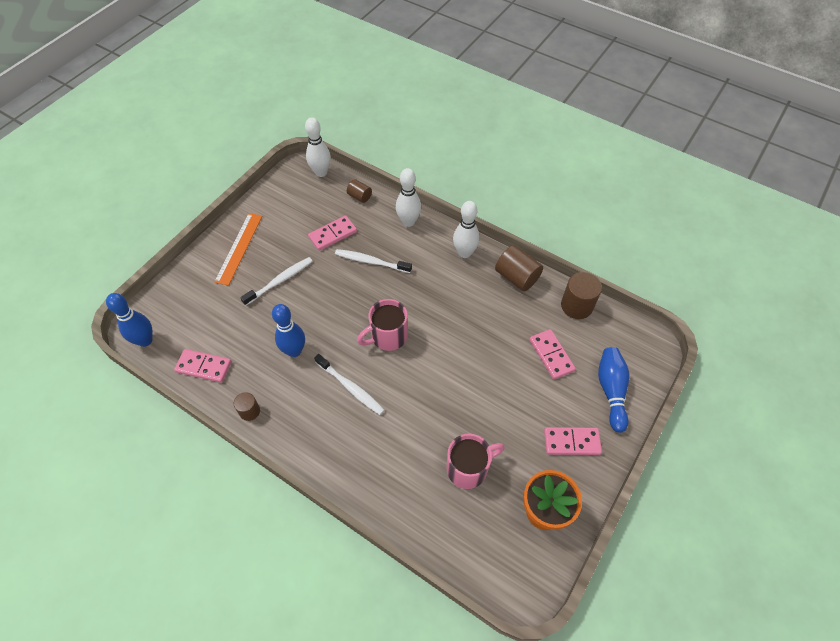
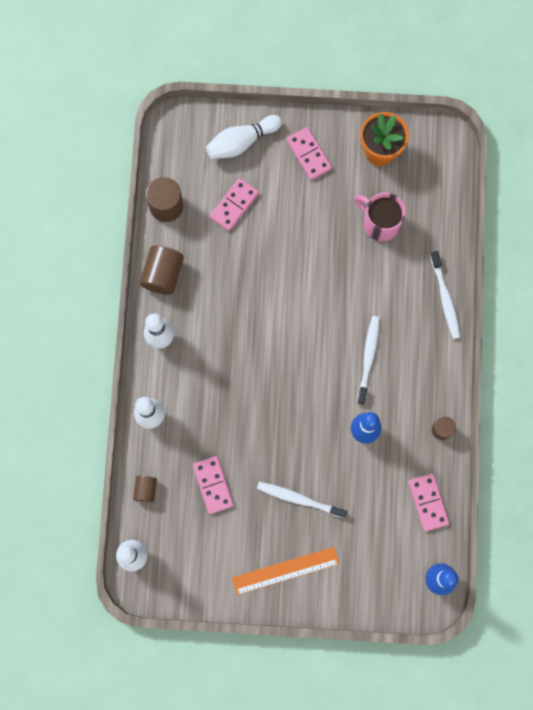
camera: 120 degrees left, 20 degrees up
(332, 234) = (213, 485): pink domino -> pink domino turned 45 degrees clockwise
(371, 261) = (224, 424): white toothbrush -> white toothbrush (445, 298)
(388, 336) = (299, 357): pink mug -> none
(611, 391) = (241, 142): blue bowling pin -> white bowling pin

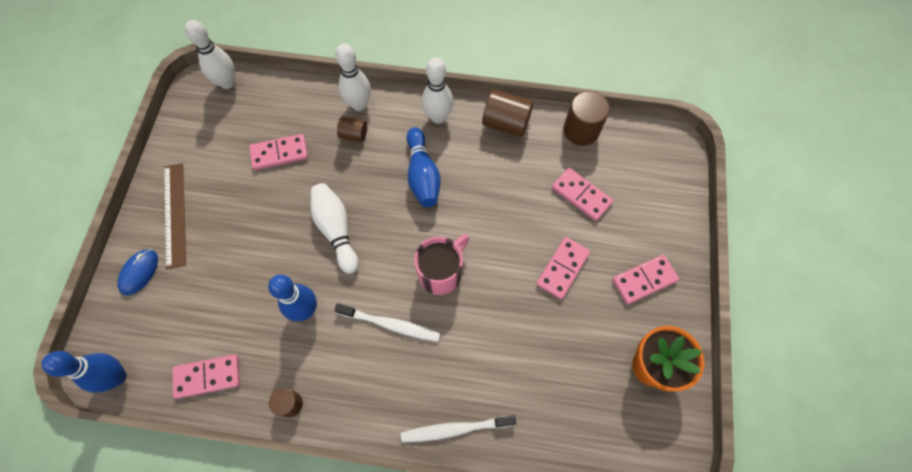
camera: 95 degrees right, 10 degrees down
(146, 490) = (288, 95): brown cylinder -> brown cylinder (353, 135)
(225, 347) = (422, 175): none -> blue bowling pin
(241, 142) = (656, 208): white bowling pin -> white bowling pin (336, 230)
(285, 570) = (175, 214): orange ruler -> brown ruler
(299, 499) = (246, 234): white toothbrush -> none
(305, 220) = (562, 269): none -> pink domino
(345, 587) = (139, 272): none -> blue mouse
(380, 223) = (557, 356): pink mug -> pink mug (441, 272)

